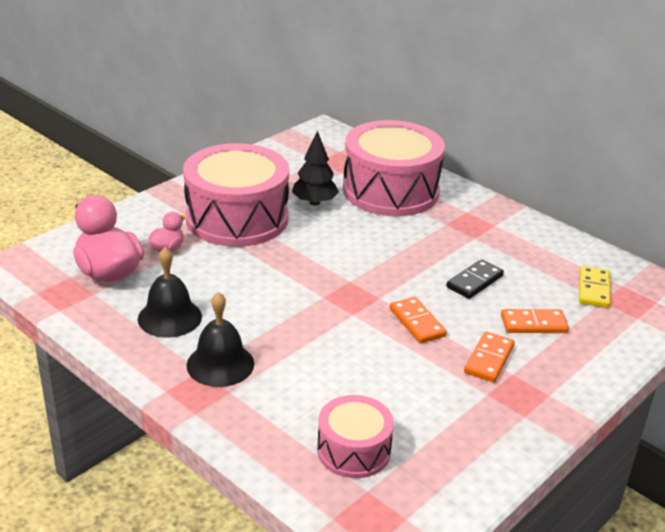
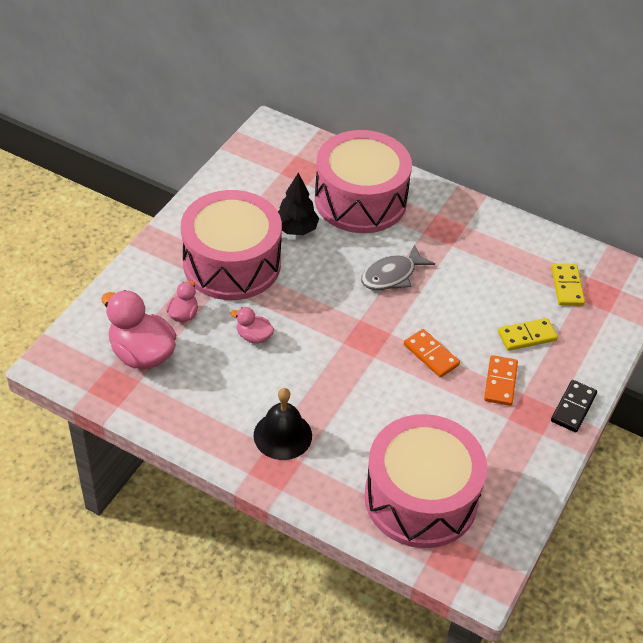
camera: 15 degrees left, 15 degrees up
(169, 317) = (219, 394): black bell -> none
(230, 277) = (254, 336): none -> pink duck
(353, 450) = (421, 498): pink drum -> pink drum, size x1.89
(400, 251) = (392, 275): none -> grey fish
(474, 281) = (466, 298): black domino -> black domino (573, 408)
(533, 324) = (527, 336): orange domino -> yellow domino

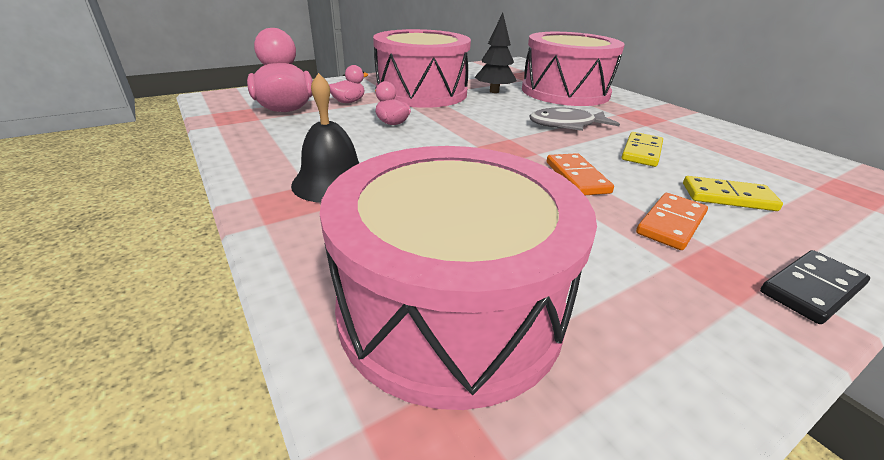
camera: 30 degrees right, 15 degrees down
(567, 286) = (798, 176): yellow domino -> yellow domino (641, 152)

